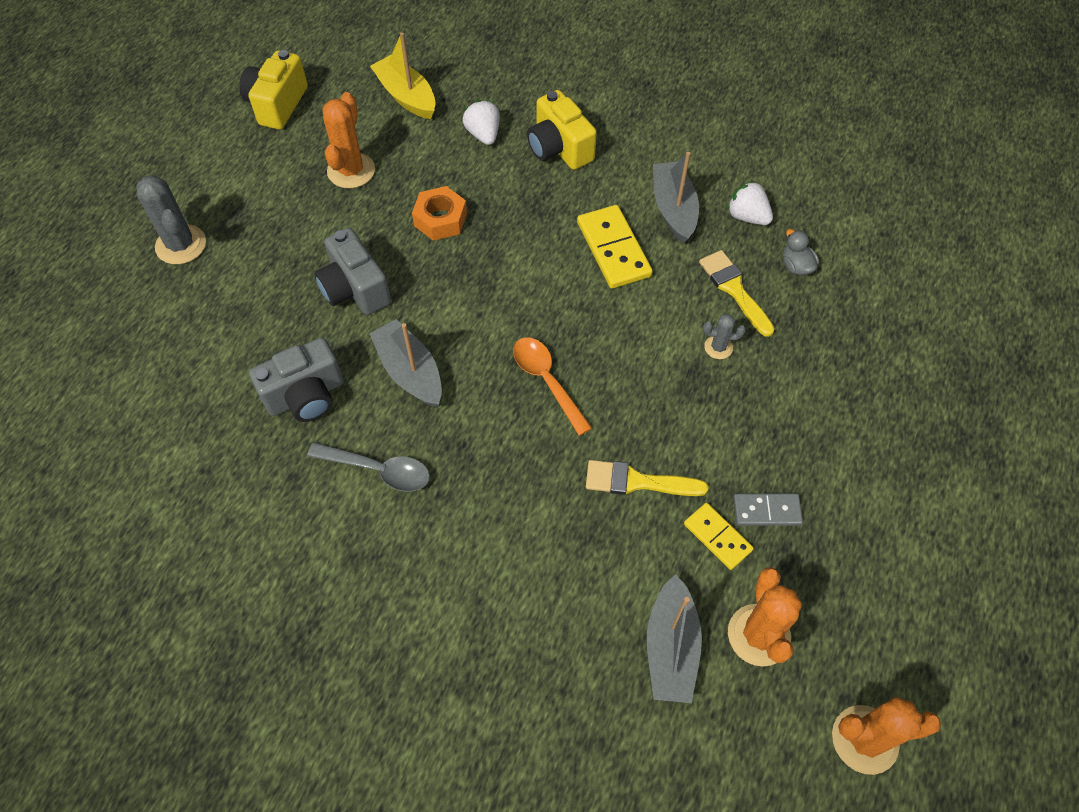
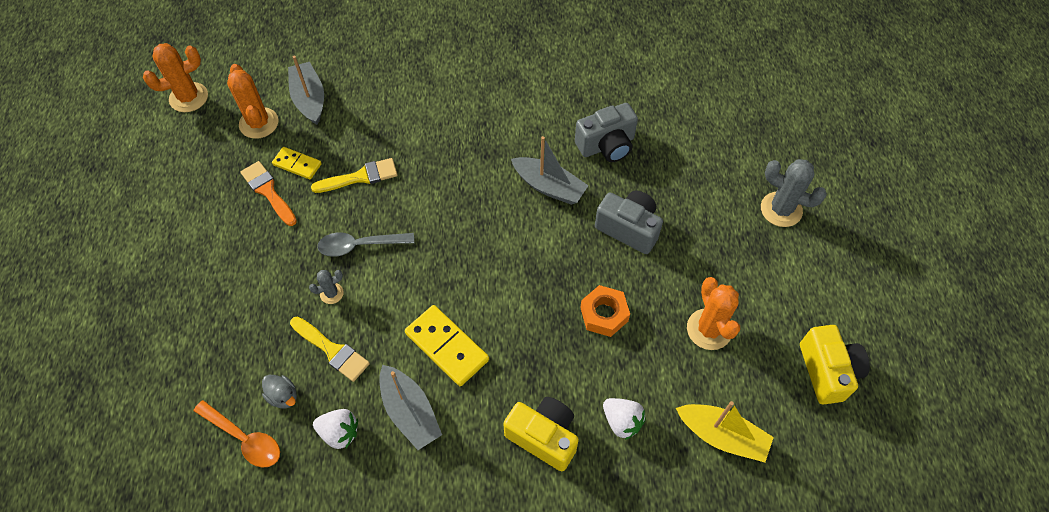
camera: 155 degrees right, 0 degrees up
(306, 395) = (606, 145): grey camera -> grey camera turned 150 degrees counterclockwise
(379, 470) = (529, 122): grey spoon -> grey spoon (359, 245)
(546, 381) = (450, 217): orange spoon -> orange spoon (244, 438)
(766, 511) = (268, 191): grey domino -> orange brush

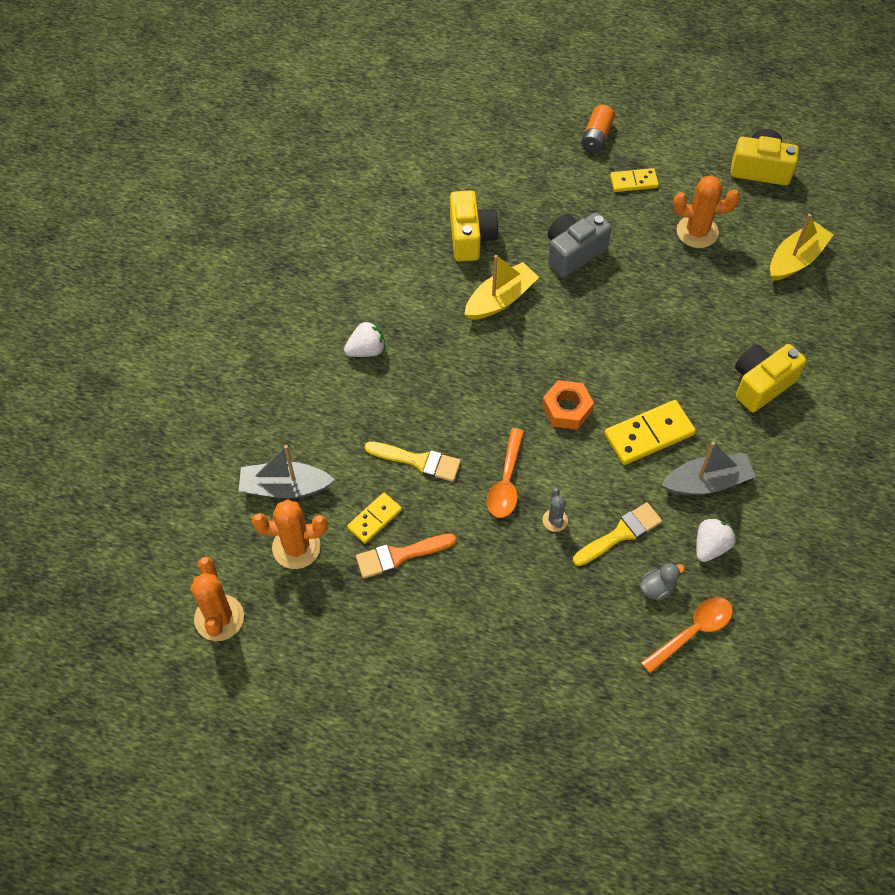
camera: 70 degrees left, 0 degrees up
(359, 245) = (506, 482): grey spoon -> orange spoon
(360, 177) = (418, 461): yellow brush -> yellow brush turned 105 degrees clockwise
(549, 187) = (500, 299): grey boat -> yellow boat
(604, 314) = (656, 302): orange nut -> orange nut (567, 409)
(606, 145) = (471, 237): grey camera -> yellow camera
(622, 421) = (763, 323): white strawberry -> white strawberry (366, 350)
(742, 256) = (633, 182): none -> yellow domino
(781, 209) = (596, 136): grey cactus -> orange battery

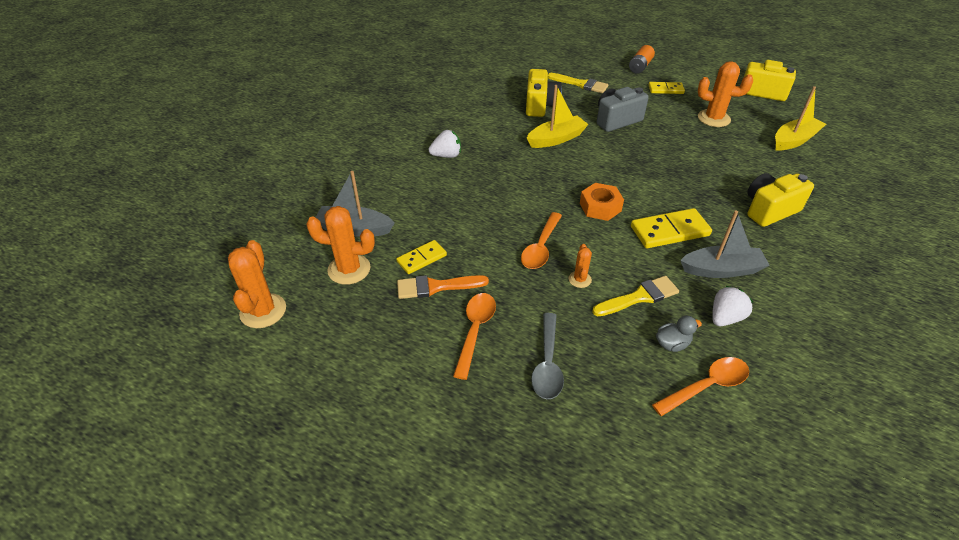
camera: 10 degrees right, 15 degrees down
(418, 461) = (469, 225): yellow brush -> yellow brush (580, 84)
(453, 605) = (475, 330): none -> orange spoon
(534, 633) = (547, 364): none -> grey spoon
(555, 520) = (580, 279): grey cactus -> orange cactus

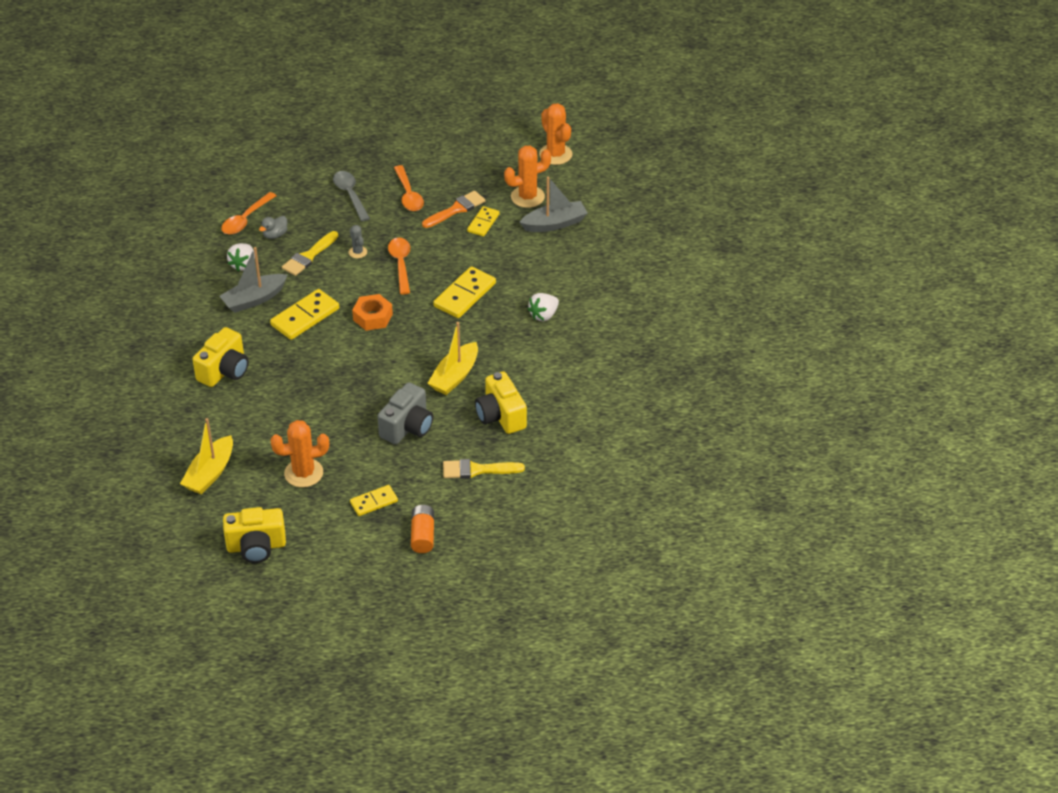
camera: 150 degrees right, 0 degrees up
(499, 195) = (464, 295): none -> yellow domino
(580, 279) = (358, 252): orange cactus -> grey cactus

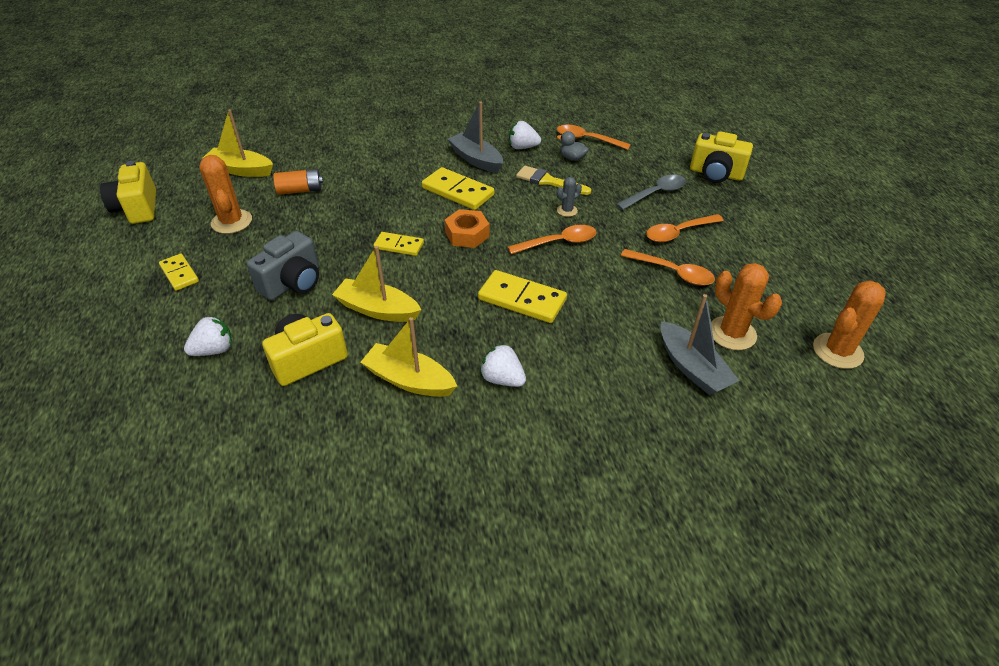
camera: 80 degrees right, 0 degrees up
(224, 371) = (375, 158): yellow camera -> yellow camera (716, 174)
(407, 427) = (293, 283): grey camera -> grey camera turned 75 degrees counterclockwise
(423, 535) = (117, 317): orange battery -> orange battery (300, 190)
(456, 209) = (673, 272): orange brush -> orange spoon
(477, 470) = (214, 350): yellow brush -> white strawberry
(483, 223) = (660, 298): yellow domino -> yellow domino (399, 245)
(534, 362) = (409, 380): none -> yellow boat

